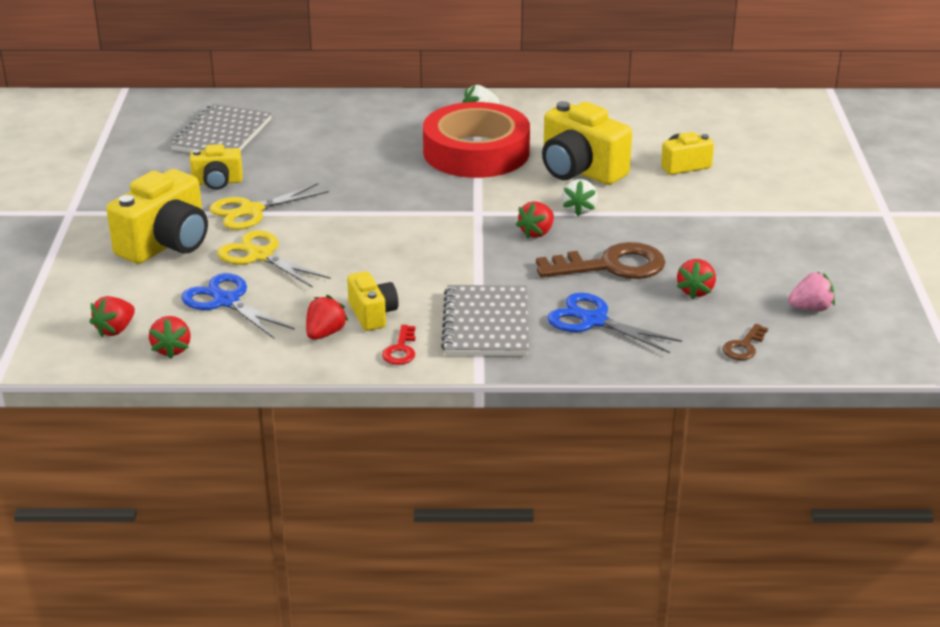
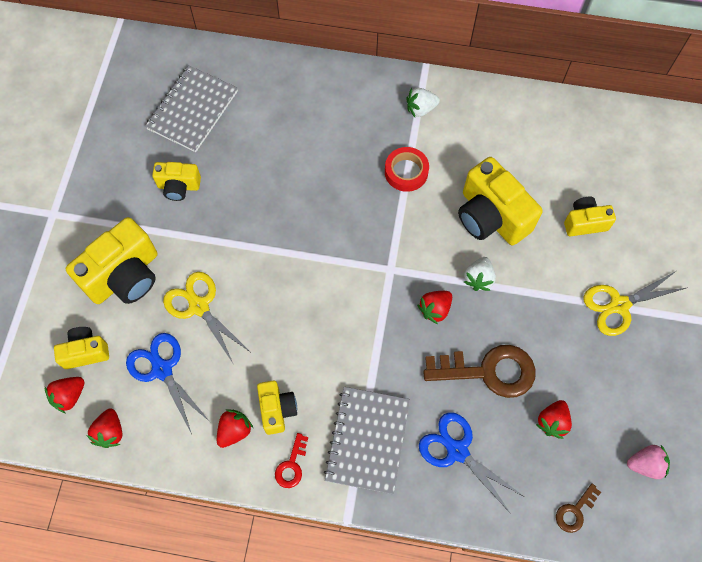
camera: 10 degrees right, 35 degrees up
(129, 298) = (85, 352): none -> yellow camera
(251, 211) = (201, 236): yellow scissors -> yellow scissors (619, 305)
(476, 152) = (406, 172): red tape -> red tape, size x0.47

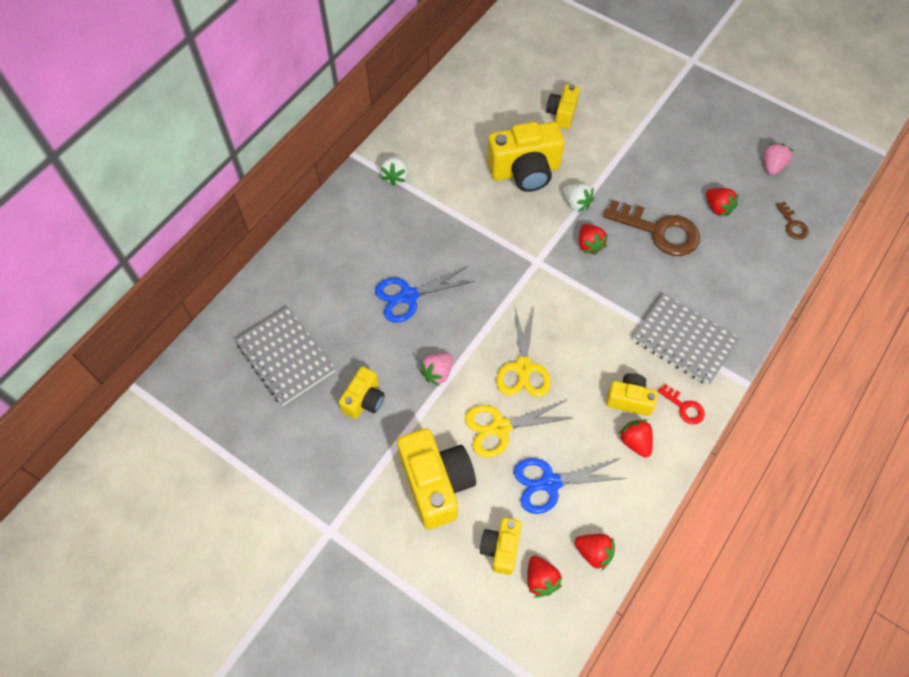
camera: 65 degrees left, 5 degrees down
(230, 232) = (437, 373): none -> pink strawberry
(406, 172) = (451, 212): red tape -> none
(457, 451) = (717, 280): blue scissors -> blue scissors (409, 296)
(488, 371) = (659, 231): brown key -> brown key turned 90 degrees clockwise
(619, 305) = (641, 124): yellow scissors -> yellow scissors (523, 367)

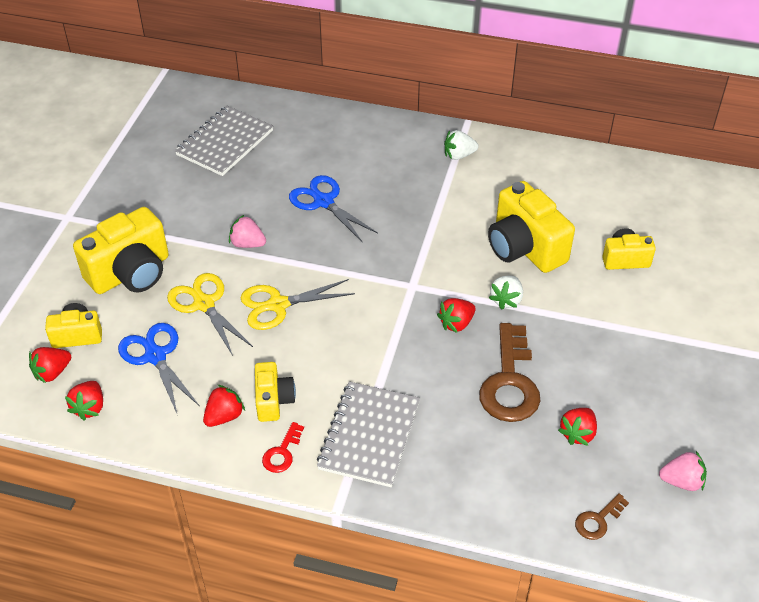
camera: 70 degrees right, 15 degrees down
(364, 400) = (200, 203): yellow camera -> none

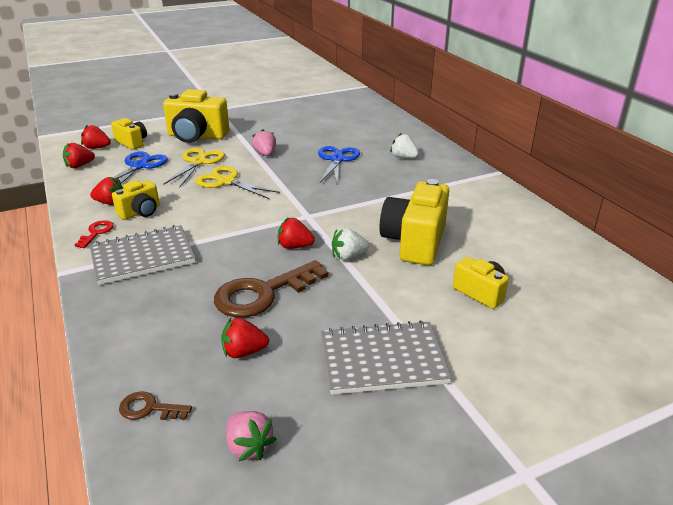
camera: 50 degrees right, 15 degrees down
(225, 143) = (337, 118): grey notebook -> grey notebook (382, 360)
(282, 452) = (96, 233): red key -> red key turned 120 degrees clockwise
(459, 155) = (460, 182): white strawberry -> white strawberry (403, 157)

